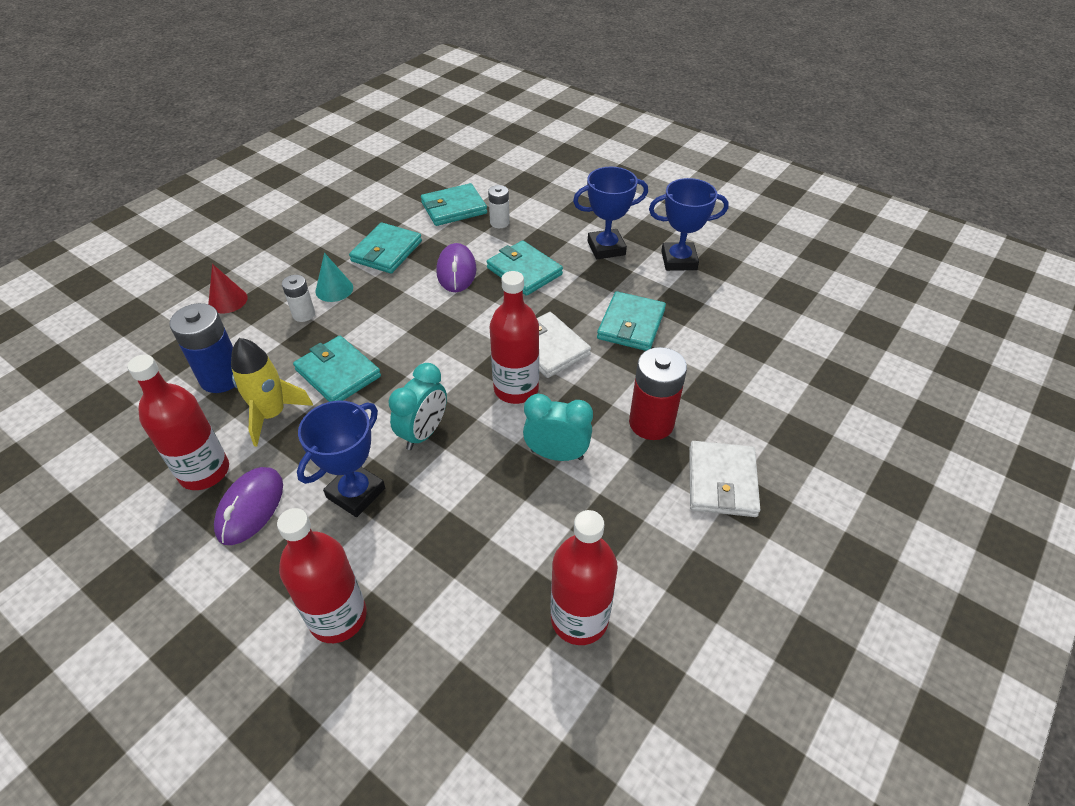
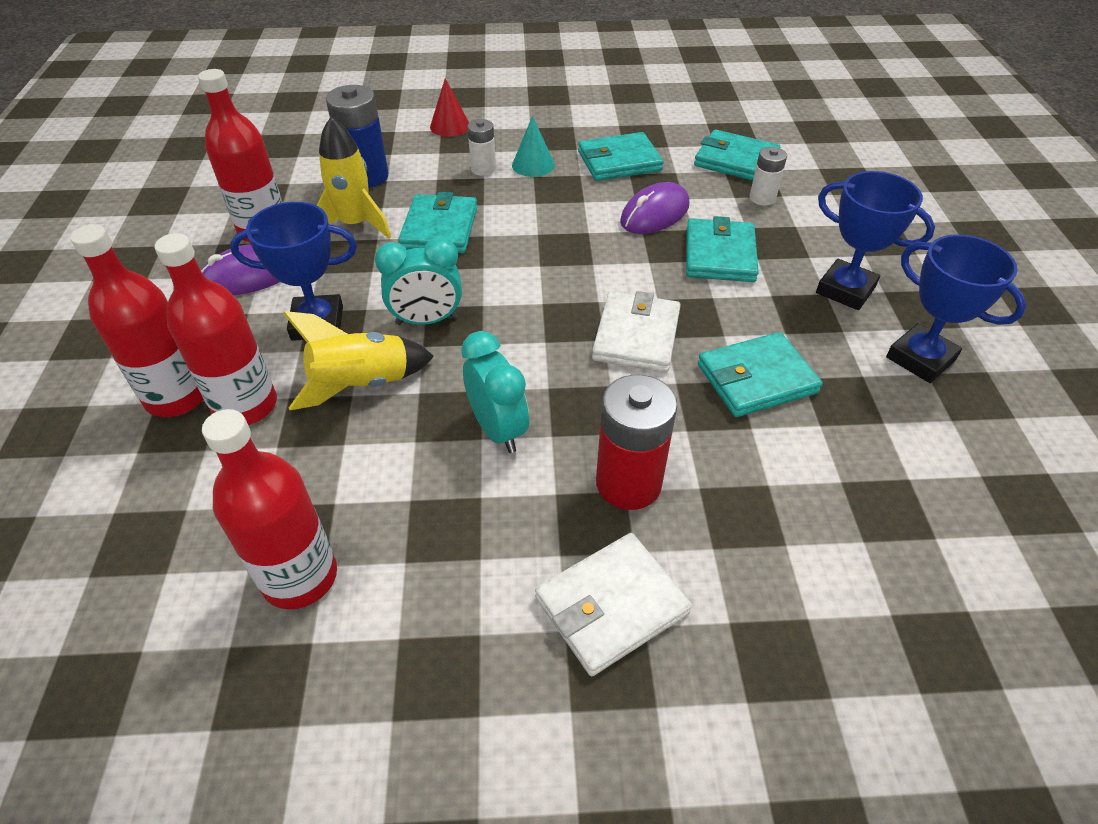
camera: 50 degrees right, 0 degrees up
(445, 500) = (361, 384): none -> yellow rocket
(516, 389) = (551, 347): red bottle -> red bottle (245, 406)

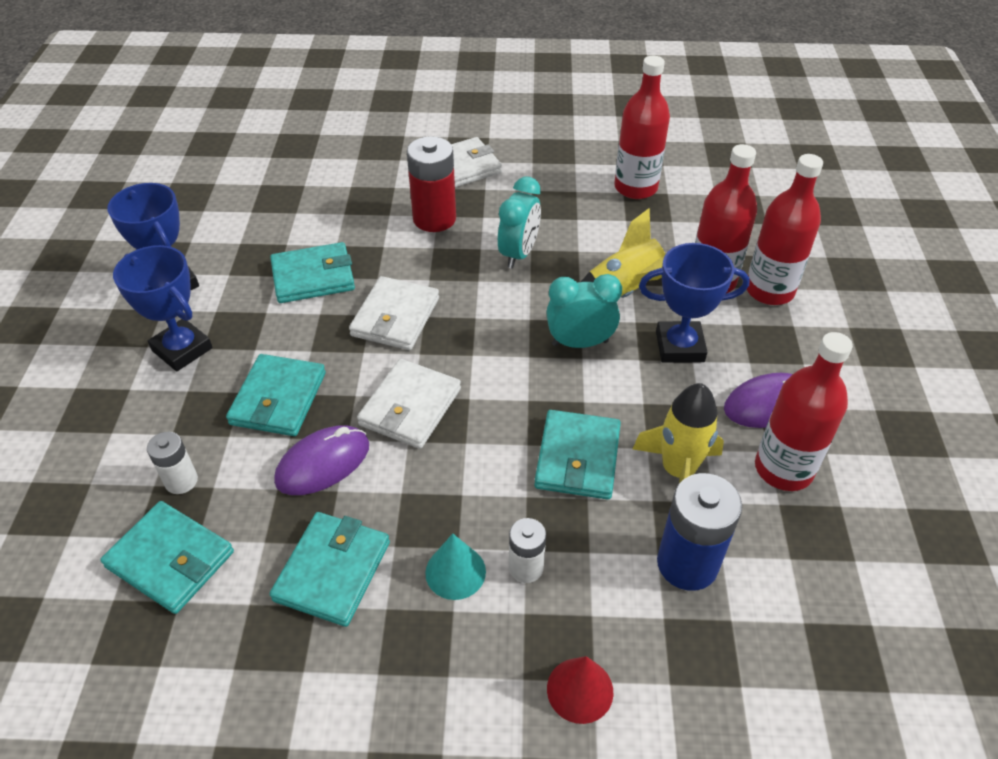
camera: 175 degrees left, 0 degrees up
(498, 430) = (519, 254): turquoise clock -> turquoise clock turned 135 degrees counterclockwise
(594, 255) = (410, 407): none -> white wallet
(619, 161) = (333, 571): turquoise wallet -> turquoise wallet turned 60 degrees counterclockwise

